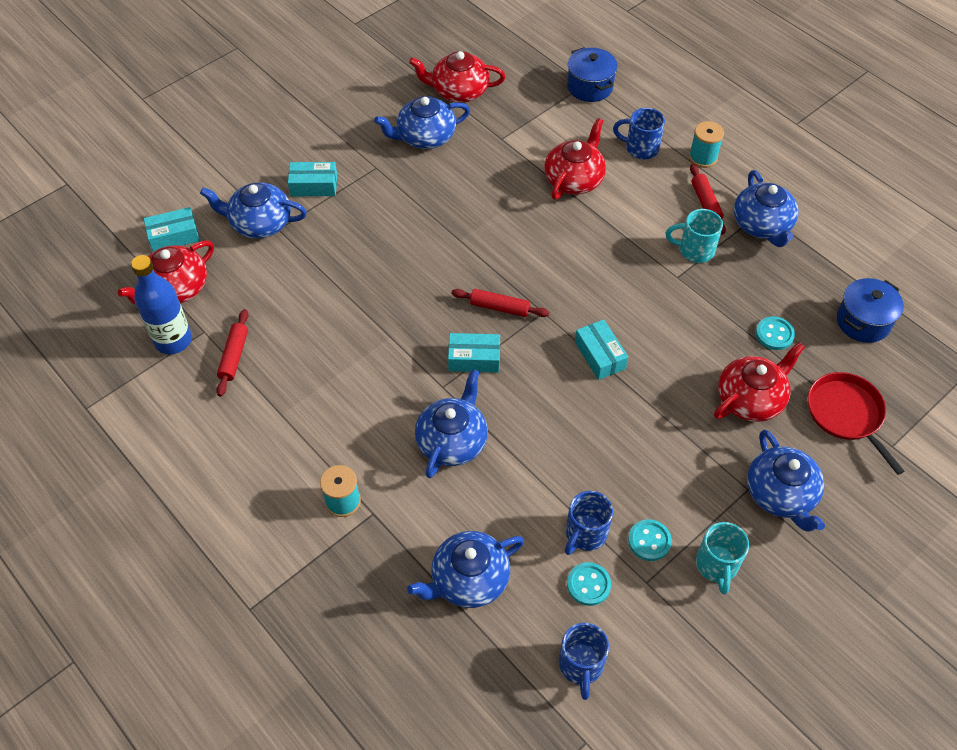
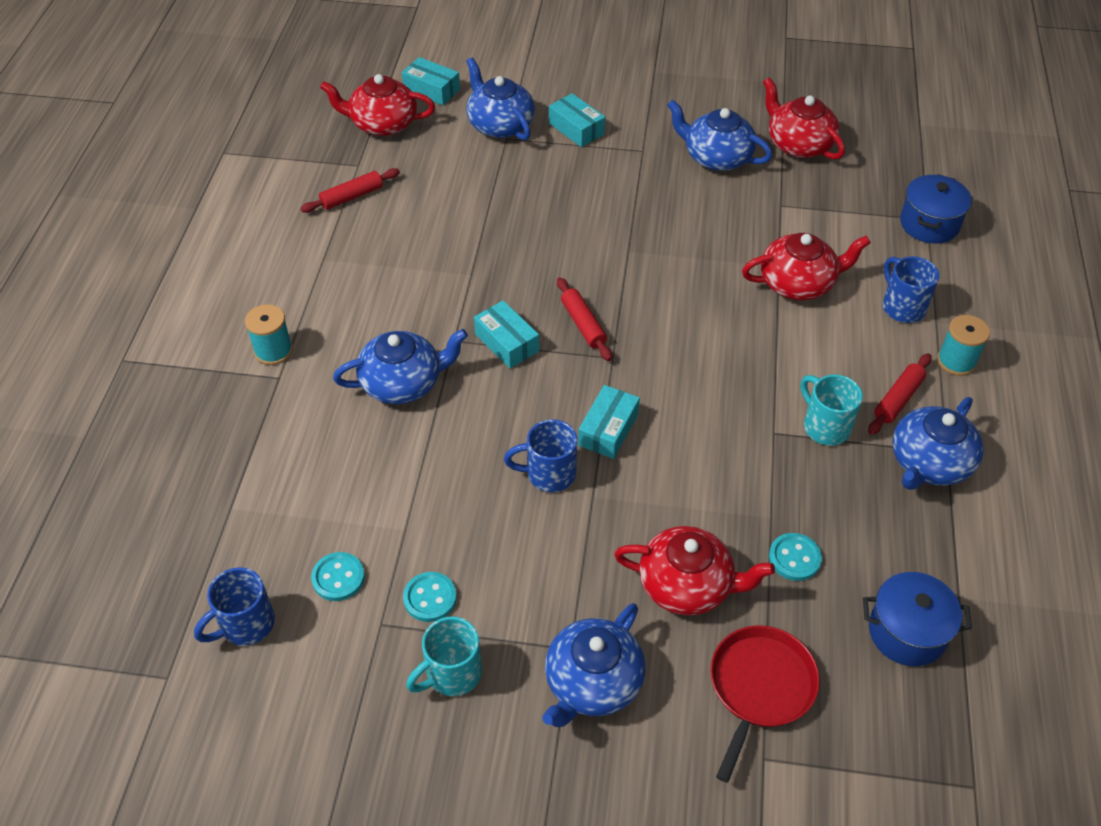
camera: 50 degrees right, 5 degrees down
(173, 340) = (331, 155): blue bottle -> none
(468, 579) = (268, 484): blue teapot -> none
(585, 534) = (392, 541): blue mug -> blue mug (549, 474)

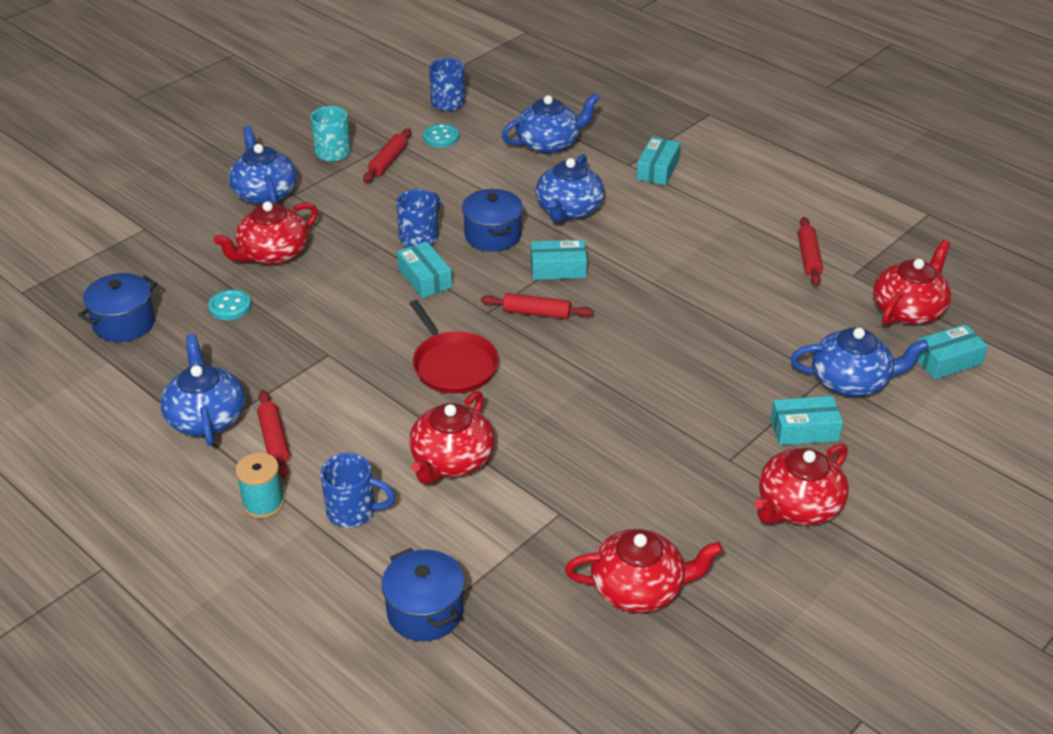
camera: 125 degrees right, 10 degrees down
(273, 351) = (657, 169): turquoise spool -> turquoise box
(430, 598) = (388, 161): turquoise button -> red rolling pin
(495, 417) = (493, 235): none -> blue pot
(654, 107) = (798, 506): none -> red teapot
(716, 157) = (673, 508): blue teapot -> blue teapot (549, 144)
(760, 688) = (179, 247): red pan -> red pan (453, 365)
(825, 426) = (301, 383): turquoise mug -> none

